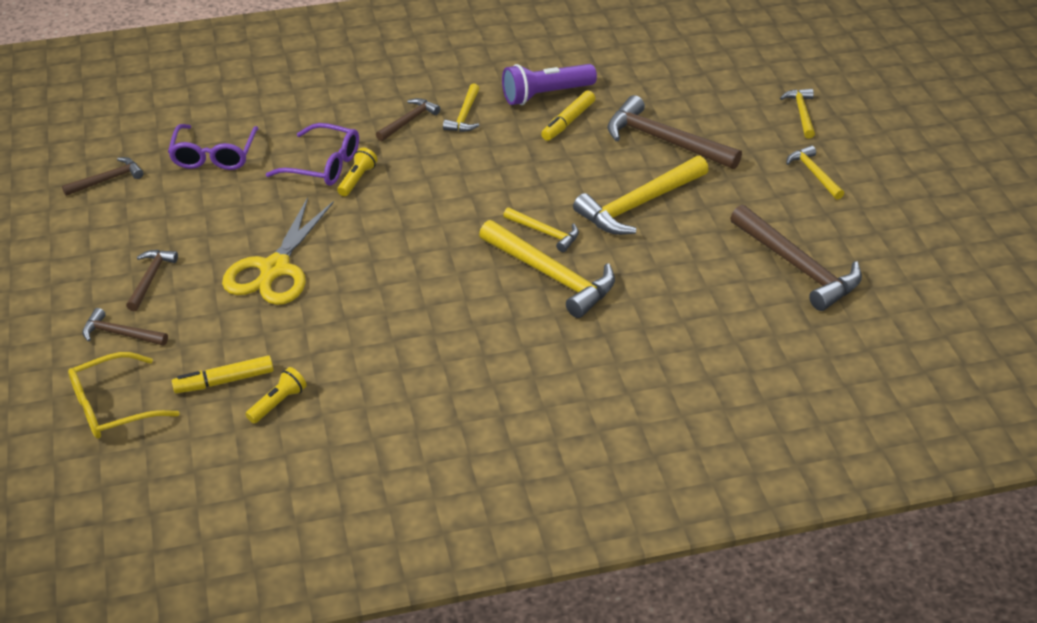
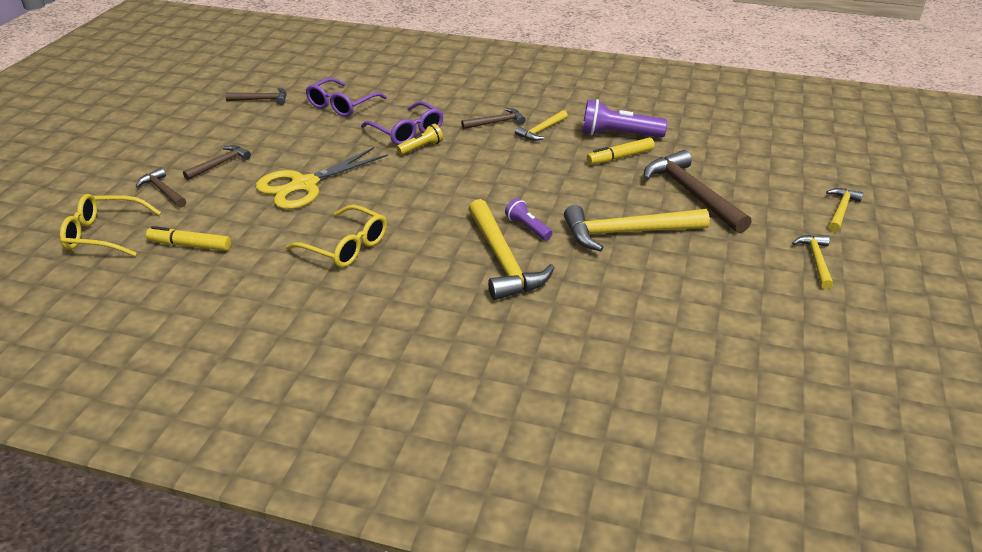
camera: 30 degrees right, 5 degrees down
(278, 403) = (207, 274): yellow flashlight -> none
(389, 319) = (346, 246): none -> yellow glasses
(545, 233) = (527, 227): yellow hammer -> purple flashlight
(798, 267) = (737, 332): brown hammer -> none

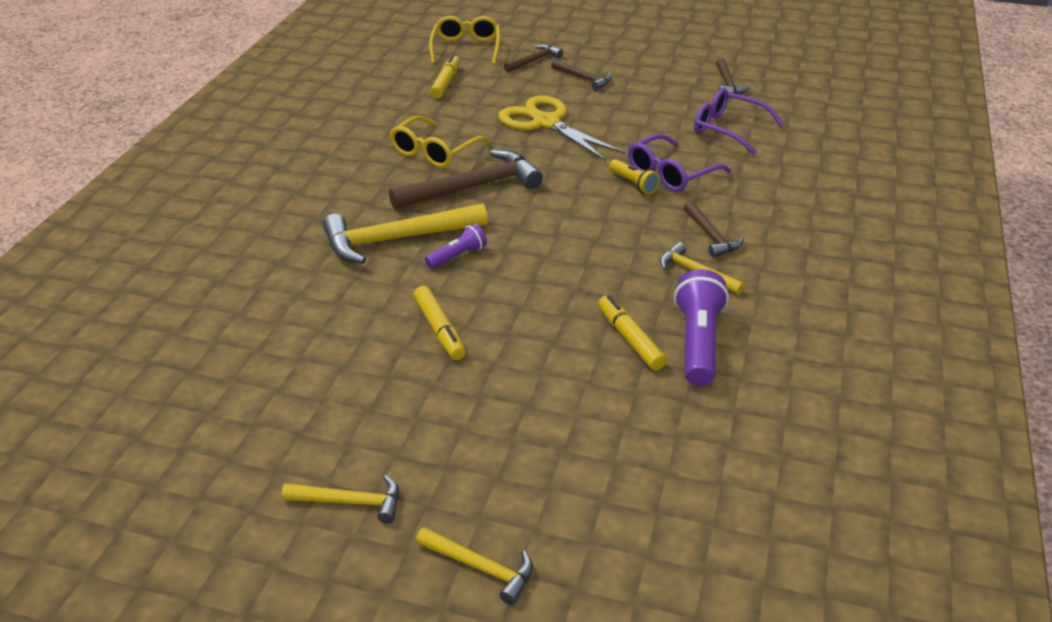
camera: 90 degrees right, 0 degrees up
(626, 232) = (439, 330): yellow hammer -> yellow marker
(691, 193) = (531, 399): brown hammer -> brown hammer (473, 187)

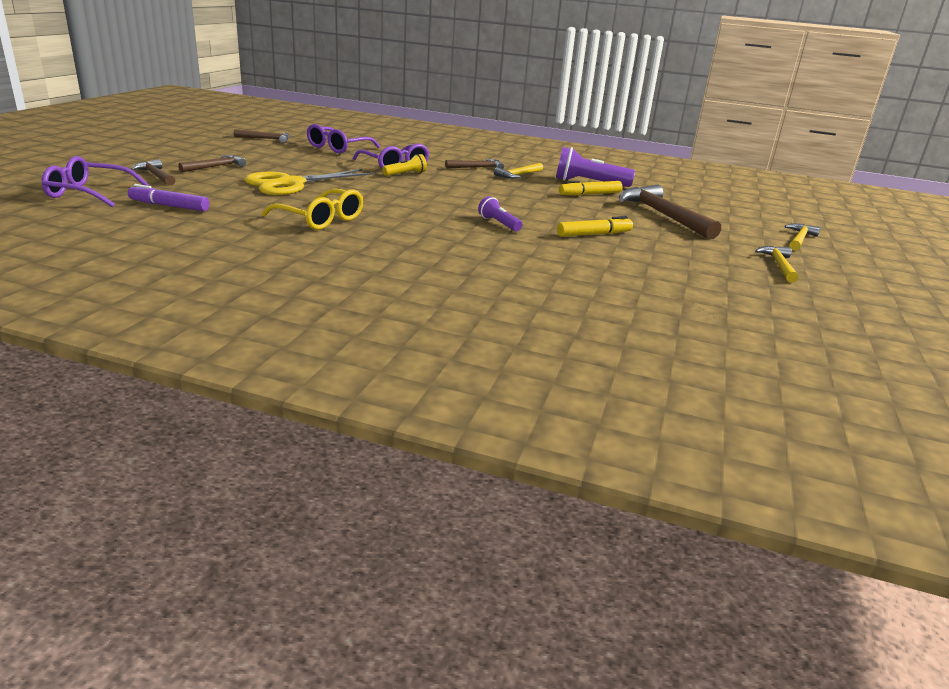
camera: 90 degrees left, 10 degrees down
(396, 239) = (472, 239): yellow hammer -> none
(446, 83) = (169, 206): yellow marker -> purple marker
(466, 48) = (89, 193): yellow glasses -> purple glasses
(473, 187) = (393, 212): brown hammer -> brown hammer (663, 215)

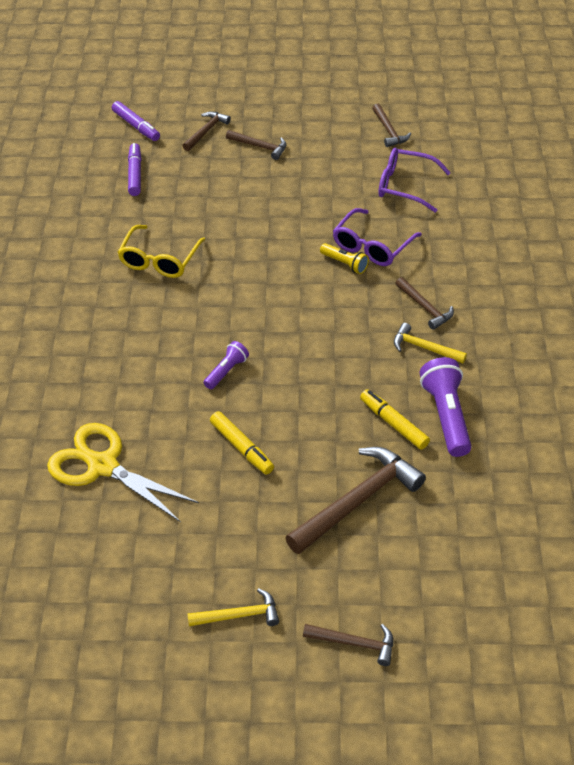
camera: 75 degrees right, 20 degrees up
(89, 193) = (136, 126): purple glasses -> purple marker
(291, 184) = (245, 207): yellow scissors -> yellow scissors (103, 466)
(799, 239) = (354, 643): yellow hammer -> brown hammer

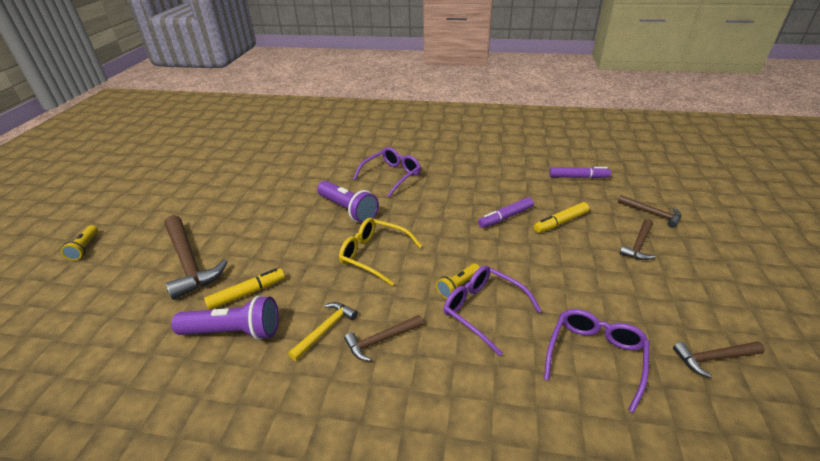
camera: 100 degrees right, 10 degrees down
(103, 466) = (294, 163): yellow scissors -> none
(136, 126) = (645, 178): purple marker -> purple marker (505, 217)
(138, 341) = (392, 175): none -> purple glasses
(159, 260) = (474, 185): yellow glasses -> yellow glasses (374, 255)
(226, 371) = (348, 210): purple flashlight -> purple flashlight, size x1.78
(239, 615) = (151, 204): yellow hammer -> none
(241, 448) = (274, 212): yellow marker -> yellow marker (560, 222)
(354, 643) = (85, 248): brown hammer -> yellow flashlight

